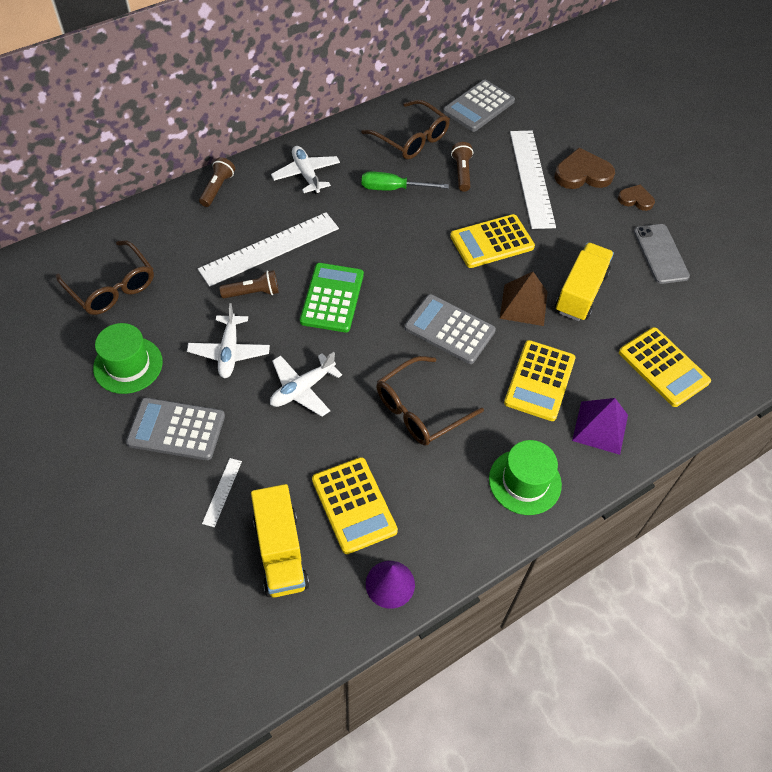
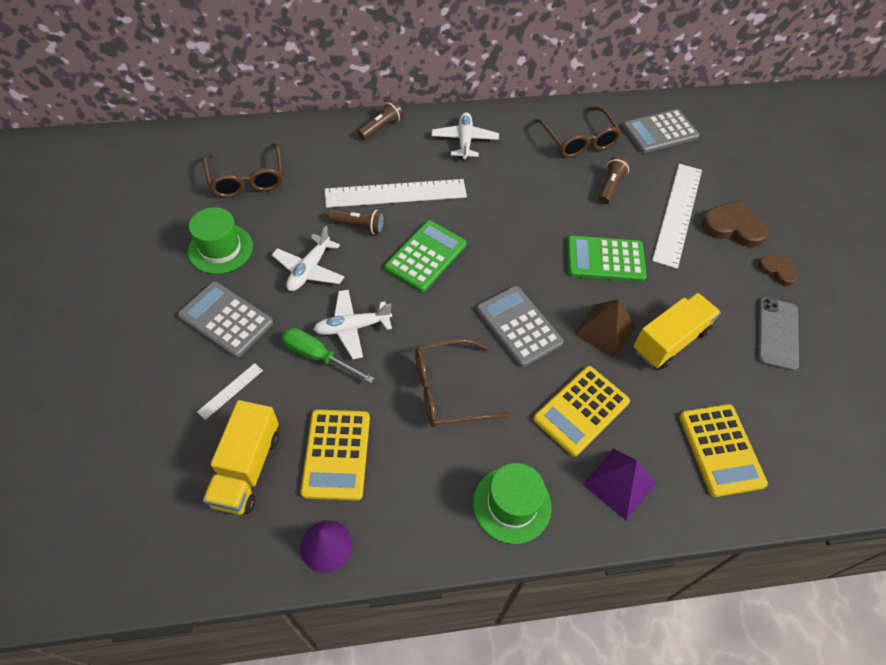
camera: 25 degrees right, 0 degrees up
(393, 189) = (537, 179): green screwdriver -> green screwdriver (318, 356)
(492, 242) = (605, 259): yellow calculator -> green calculator

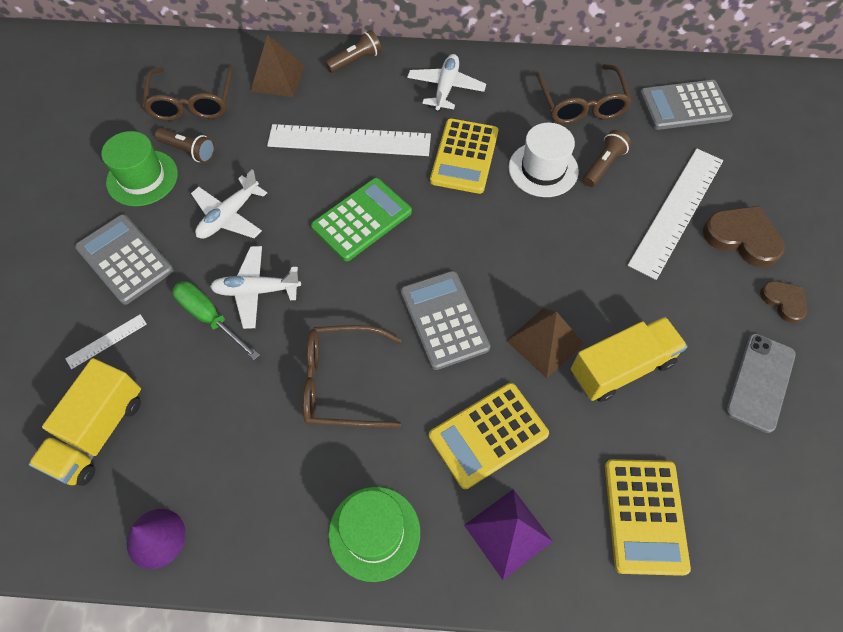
camera: 15 degrees right, 5 degrees up
(317, 150) = (277, 78): none -> brown pyramid
(336, 454) = (197, 435): yellow calculator -> yellow calculator (464, 156)
(359, 226) = (298, 173): brown flashlight -> brown flashlight (189, 151)
(563, 195) = (543, 169): none -> white hat
(605, 259) = (570, 255): green calculator -> none

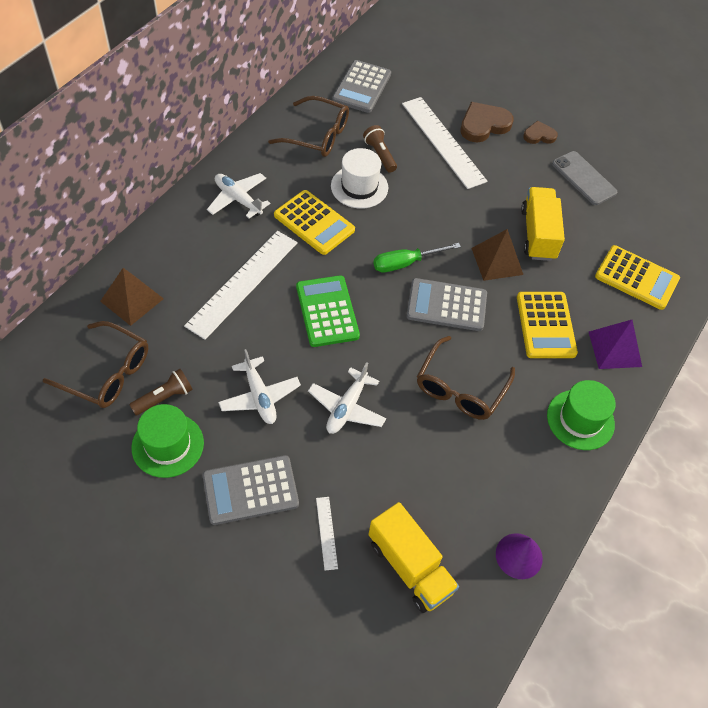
camera: 65 degrees left, 5 degrees down
(210, 318) = (351, 449): green screwdriver -> green screwdriver (405, 263)
(355, 60) = (158, 239): brown flashlight -> none

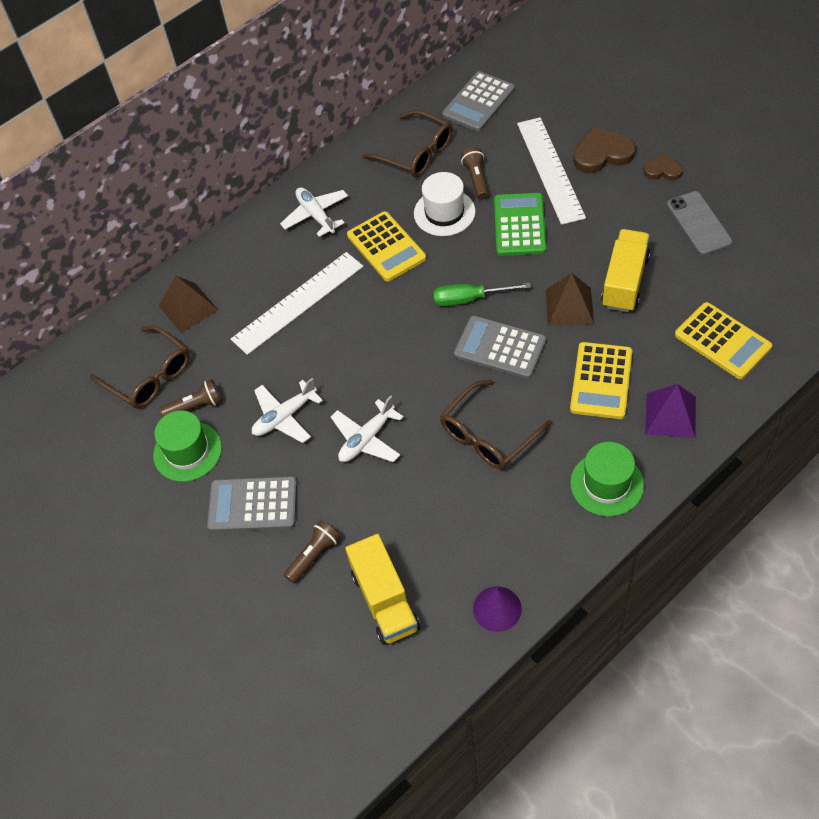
camera: 25 degrees right, 0 degrees up
(259, 396) = (285, 417): white plane -> white plane turned 60 degrees clockwise
(326, 532) = (314, 555): white ruler -> brown flashlight
(327, 311) = (374, 340): green calculator -> green calculator (519, 225)

